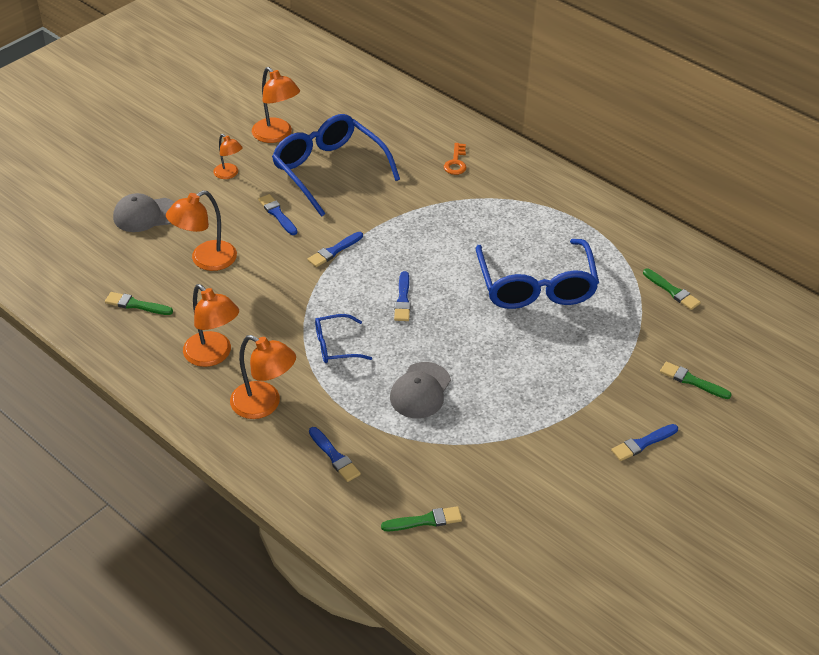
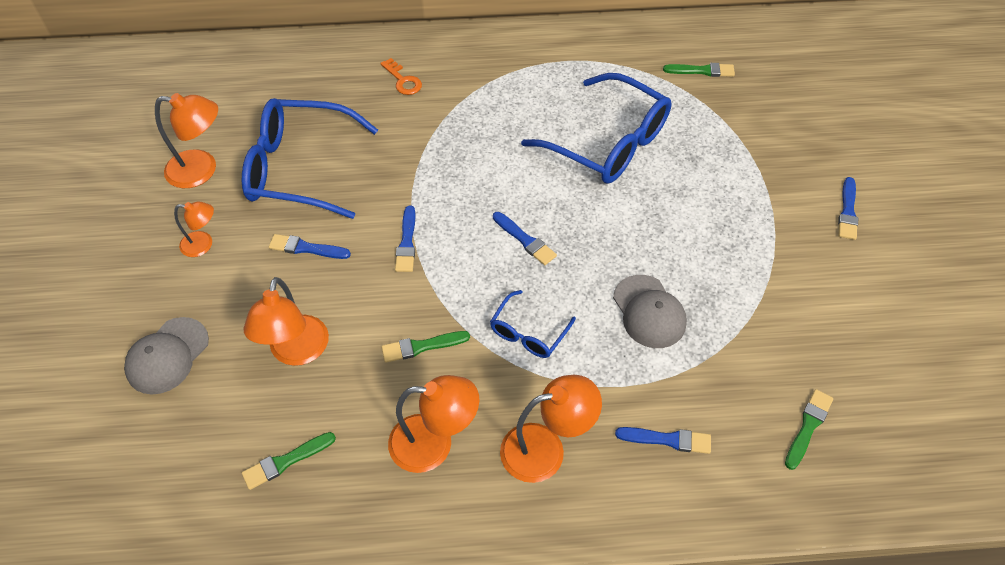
camera: 45 degrees left, 10 degrees up
(692, 381) = (808, 133): green brush -> green brush (422, 346)

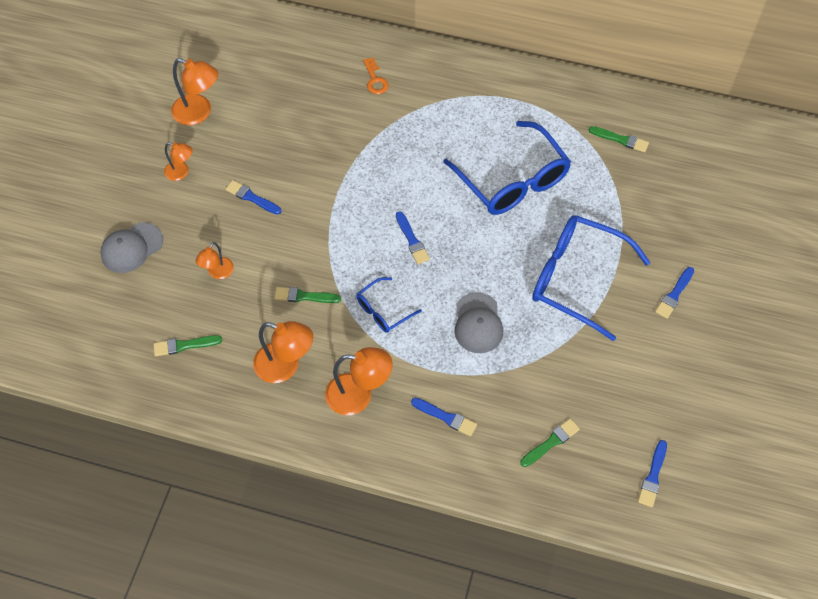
camera: 20 degrees right, 5 degrees up
(296, 352) = (217, 273): orange lamp -> orange lamp, size x0.60
(300, 168) = (270, 133): blue glasses -> blue glasses (577, 279)
(407, 242) = (324, 215): blue brush -> blue brush (653, 476)

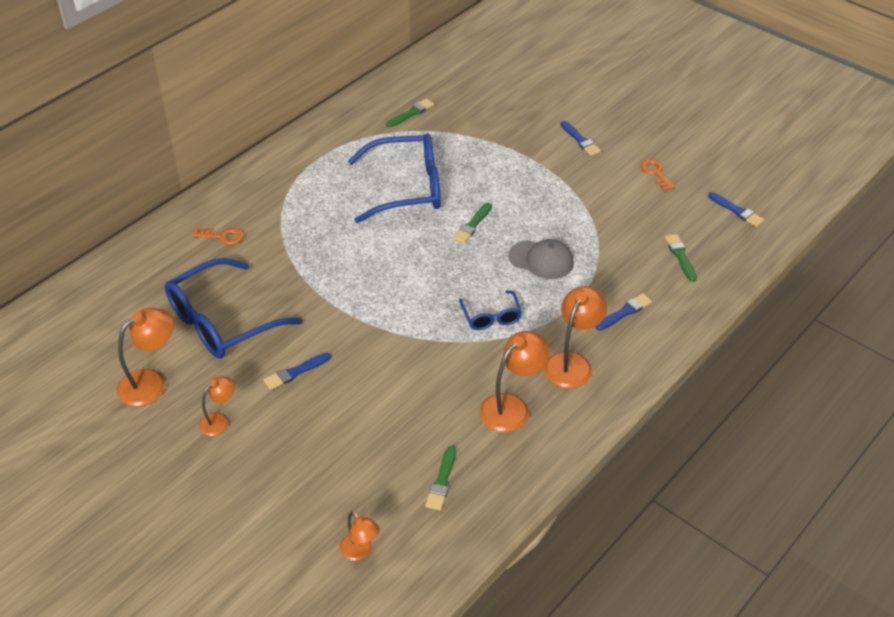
camera: 65 degrees left, 15 degrees down
(131, 248) = (288, 493): grey cap -> none
(217, 273) = (369, 427): orange lamp -> orange lamp (360, 551)
(304, 296) = (441, 368): green brush -> green brush (472, 225)
(412, 240) = (426, 272): blue brush -> none
(577, 279) = (533, 186): blue glasses -> blue glasses (223, 321)
(666, 380) = (655, 173): none -> orange key

